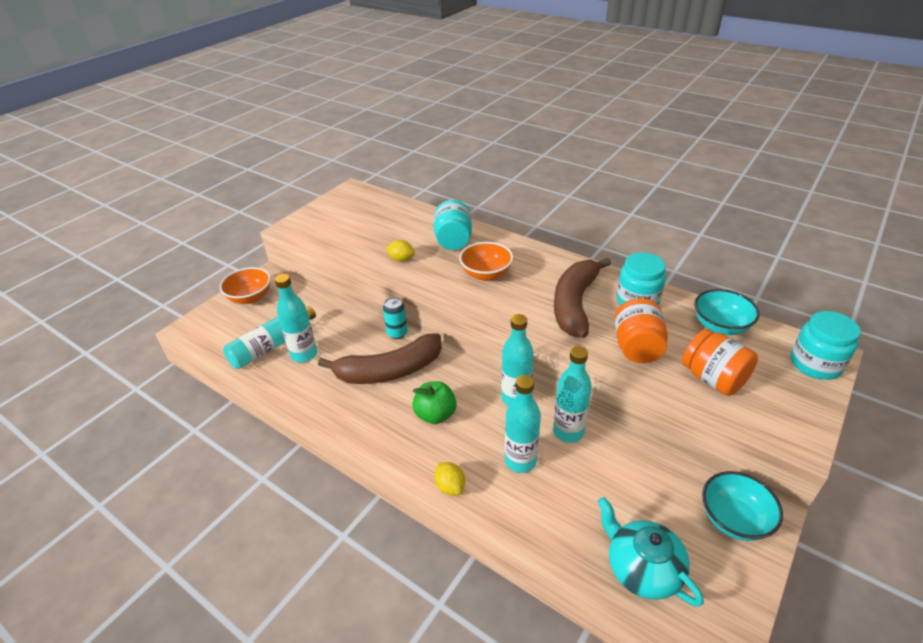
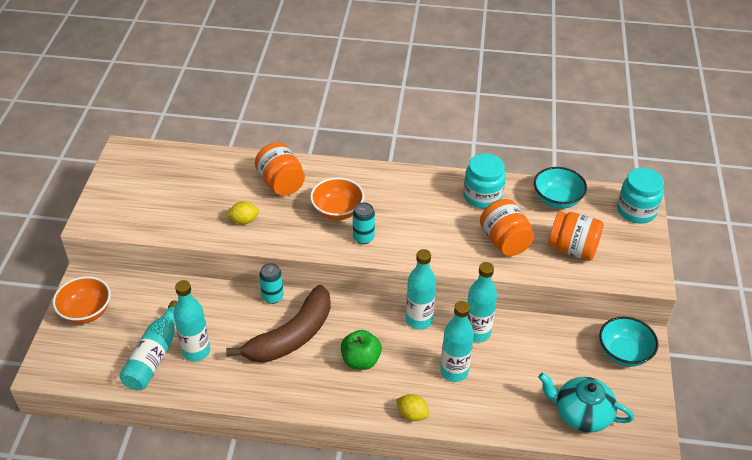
camera: 30 degrees left, 5 degrees up
(453, 240) = (281, 183): turquoise jar -> orange jar
(494, 302) = (363, 238): none -> turquoise can
(575, 304) = (434, 217): brown banana -> none

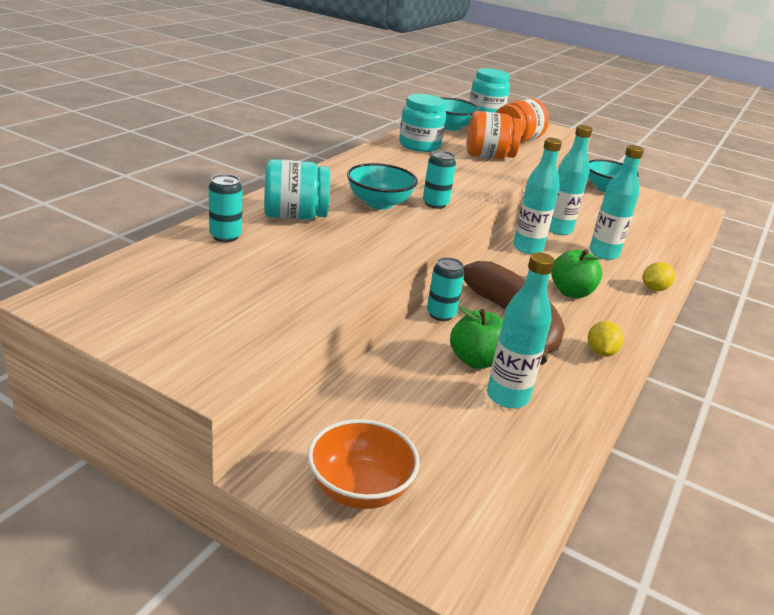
camera: 70 degrees left, 15 degrees down
(154, 355) = (498, 437): turquoise bottle -> none
(227, 327) = (476, 360): none -> green apple
(230, 169) = (225, 236): none -> turquoise can
(244, 221) = (342, 255): yellow lemon -> yellow lemon (600, 352)
(281, 183) = (295, 216): orange jar -> turquoise jar
(337, 211) = (379, 203): orange bowl -> turquoise bowl
(581, 413) = (667, 222): turquoise teapot -> none

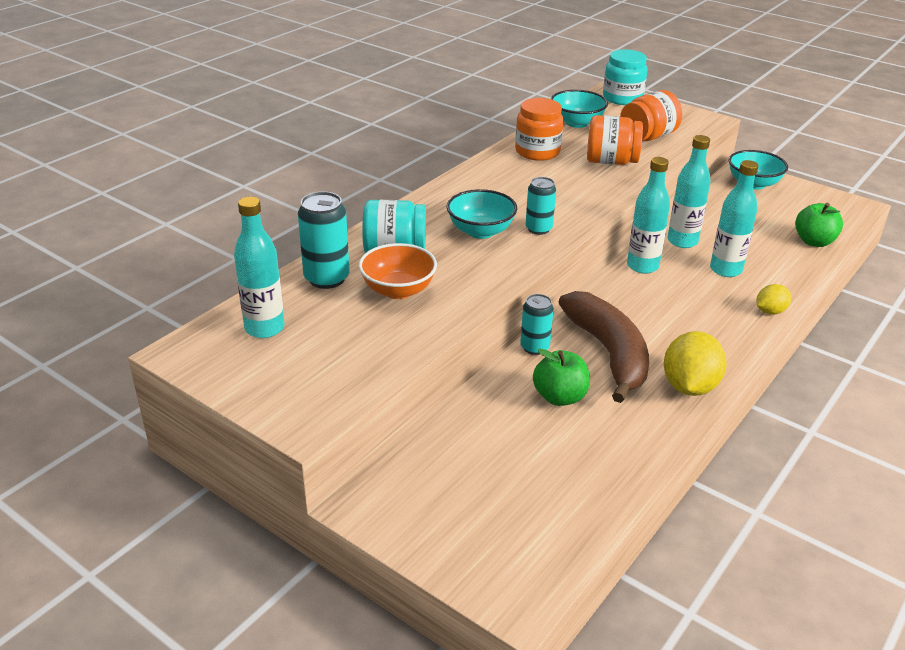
camera: 10 degrees right, 5 degrees up
(225, 236) = (326, 278): turquoise can -> turquoise can, size x1.54
(359, 489) = (430, 521): orange bowl -> orange bowl (398, 290)
(419, 145) = (537, 152): turquoise jar -> orange jar
(507, 397) = (582, 434): turquoise bottle -> turquoise bottle (264, 328)
(571, 292) = (676, 318): green apple -> green apple (814, 242)
(600, 352) = (689, 386): yellow lemon -> yellow lemon, size x1.79

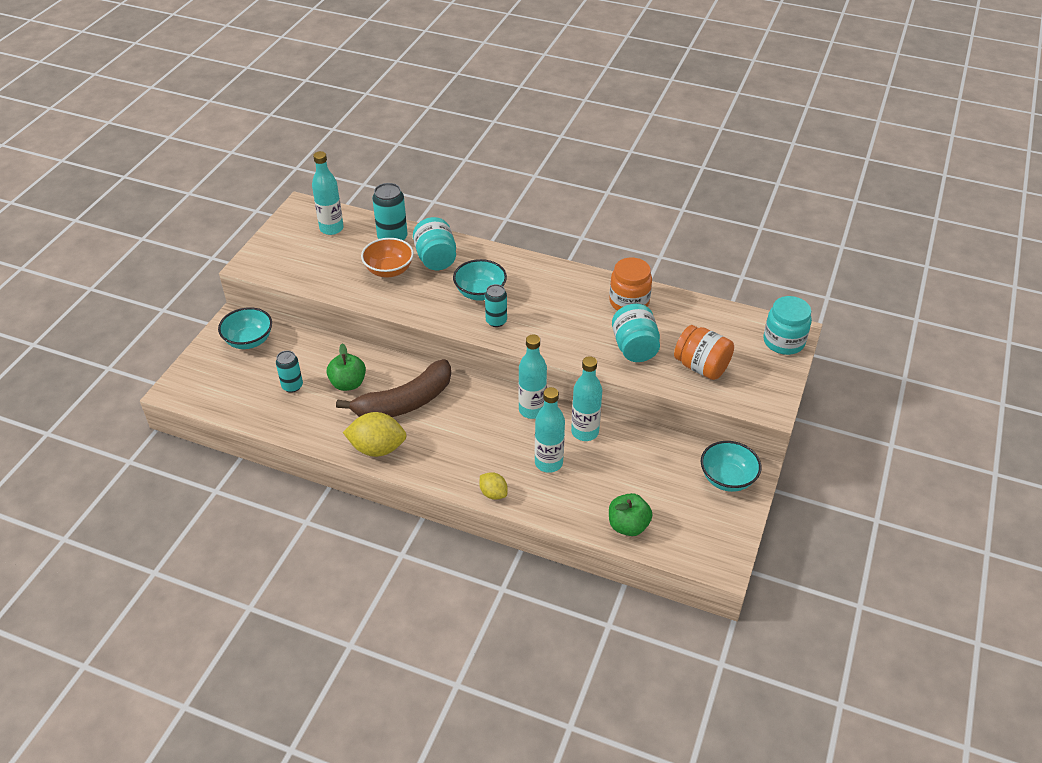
camera: 75 degrees right, 10 degrees up
(534, 347) = (400, 364): turquoise can -> turquoise can (292, 386)
(577, 123) = (704, 318): turquoise bowl -> turquoise bowl (249, 341)
(611, 161) = (634, 348): orange jar -> turquoise jar

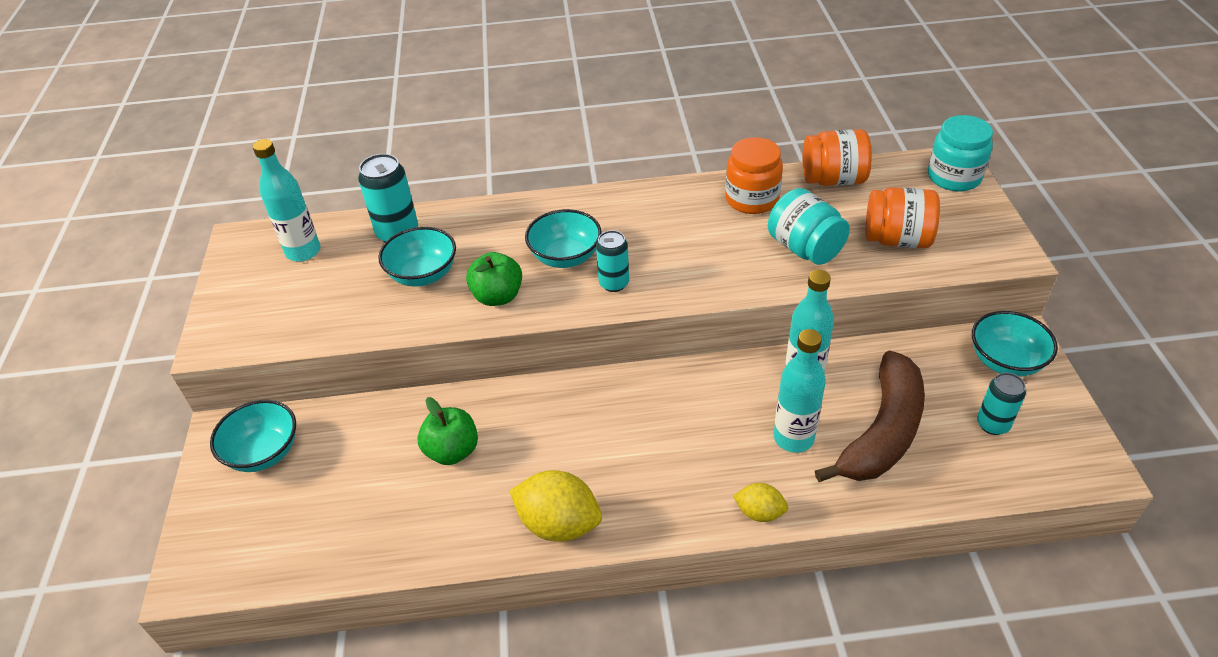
camera: 25 degrees left, 0 degrees up
(292, 386) = (373, 490): turquoise can -> turquoise can (992, 424)
(377, 448) = (559, 524): yellow lemon -> yellow lemon turned 45 degrees clockwise
(389, 270) = (423, 275): orange bowl -> turquoise bowl
(405, 402) = (549, 442): brown banana -> brown banana (882, 432)
(436, 259) = (475, 237): turquoise jar -> none
(532, 410) = (718, 379): turquoise bottle -> none
(628, 526) = (953, 474): green apple -> green apple (498, 296)
(696, 310) = (833, 180): none -> orange jar

